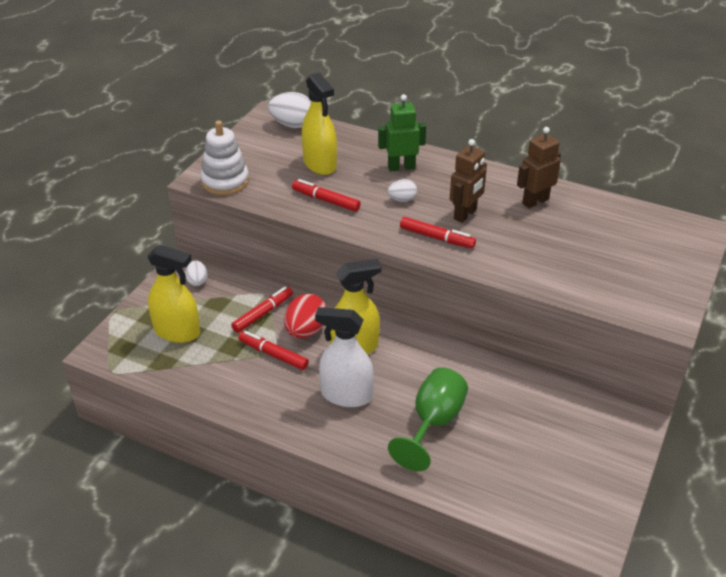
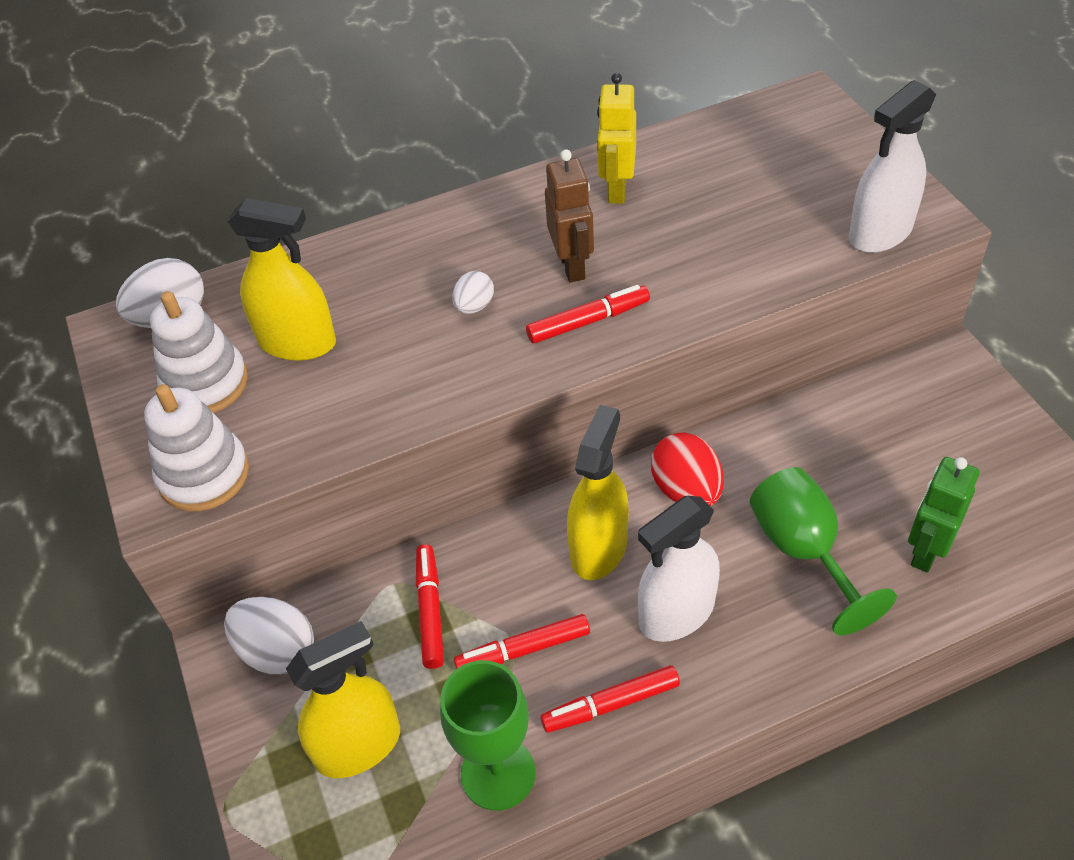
camera: 45 degrees left, 10 degrees up
(197, 281) = (277, 651): white egg -> white egg, size x1.73
(204, 382) = (498, 773): none -> green goblet
(270, 154) = (205, 383): none -> white stacking toy
(306, 331) = (514, 581): red egg -> red egg (686, 490)
(326, 200) = (385, 385): red marker -> red marker (611, 704)
(401, 167) = (407, 265): green robot -> green robot (926, 551)
(535, 201) = (617, 190): brown robot -> yellow robot
(630, 305) = (880, 233): none -> white spray bottle

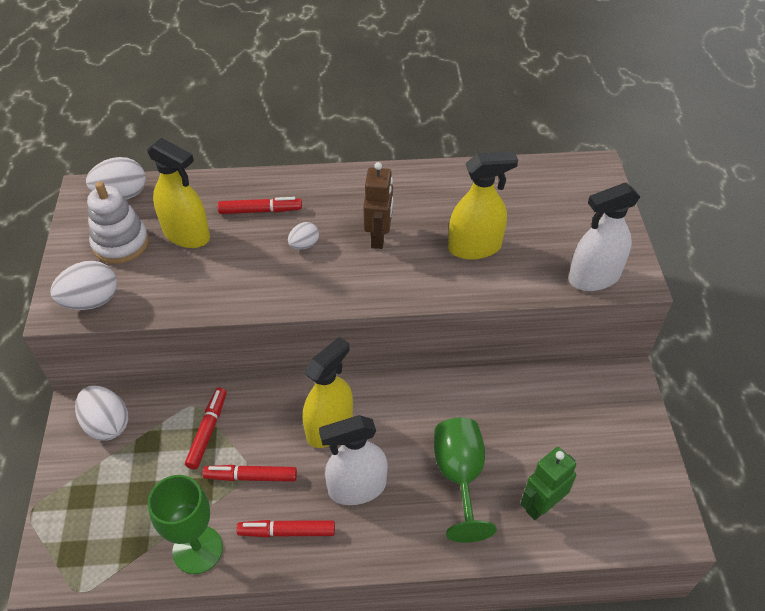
camera: 15 degrees right, 0 degrees up
(204, 474) = (91, 301): white stacking toy -> white egg
(358, 746) = (125, 501): yellow spray bottle -> yellow spray bottle (474, 247)
(588, 321) = (369, 277): red marker -> red marker (260, 210)
(617, 190) = (434, 194): yellow robot -> none
(686, 490) = (404, 409): red egg -> none

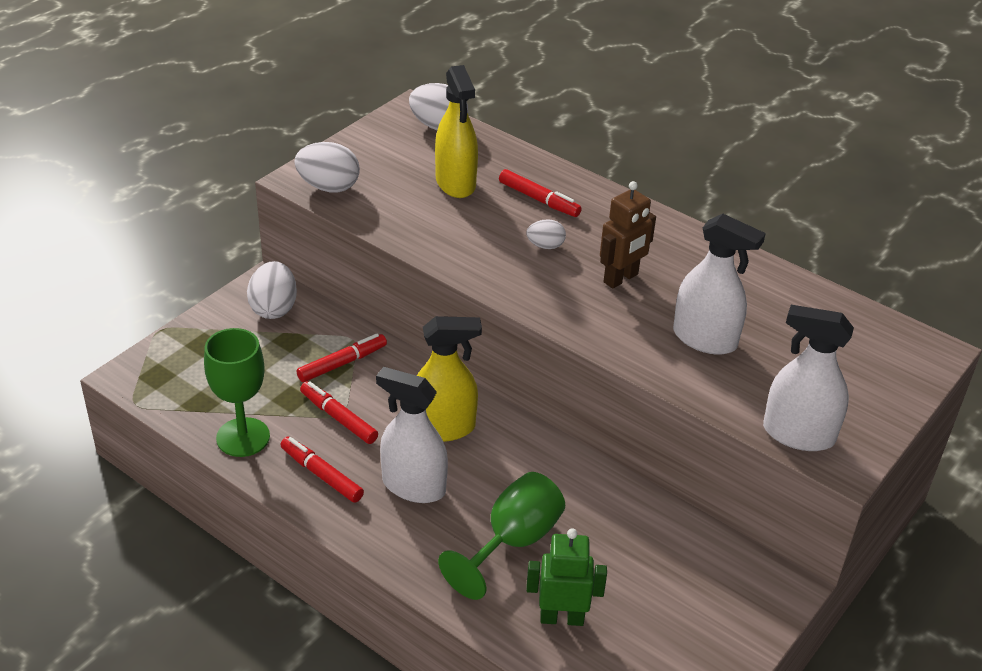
camera: 40 degrees right, 10 degrees down
(121, 243) = (396, 160): white stacking toy -> none
(474, 247) = (705, 339): yellow spray bottle -> white spray bottle

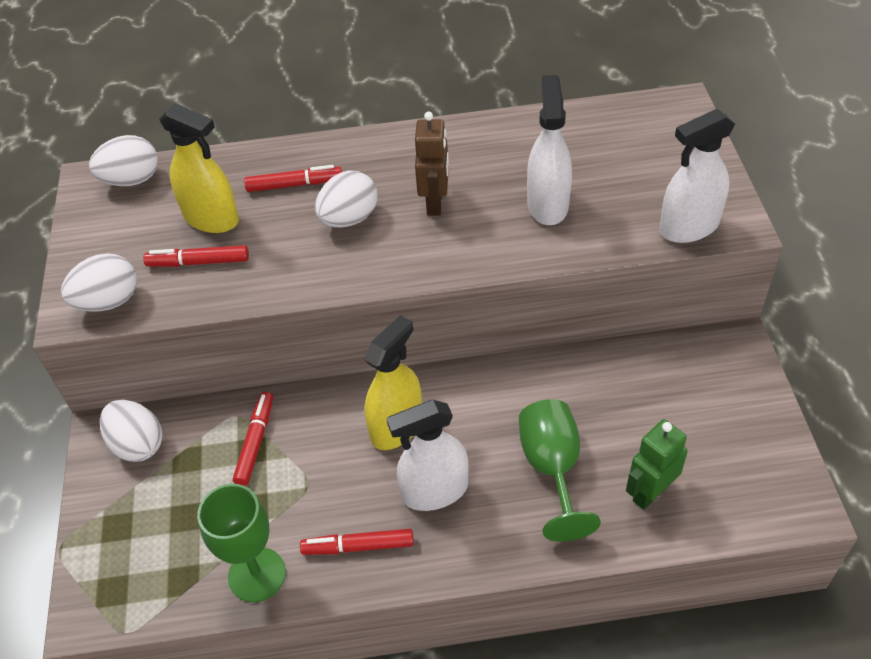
camera: 40 degrees left, 10 degrees up
(338, 418) = (311, 489): red marker -> red marker (198, 262)
(545, 246) = (349, 218): white egg -> white egg, size x1.73
(705, 339) = (547, 205): white spray bottle -> white spray bottle turned 75 degrees counterclockwise

